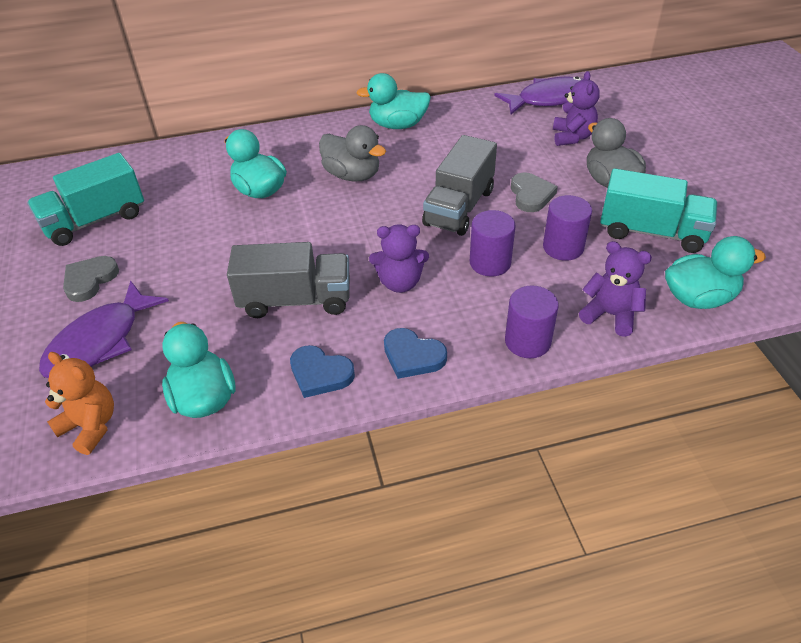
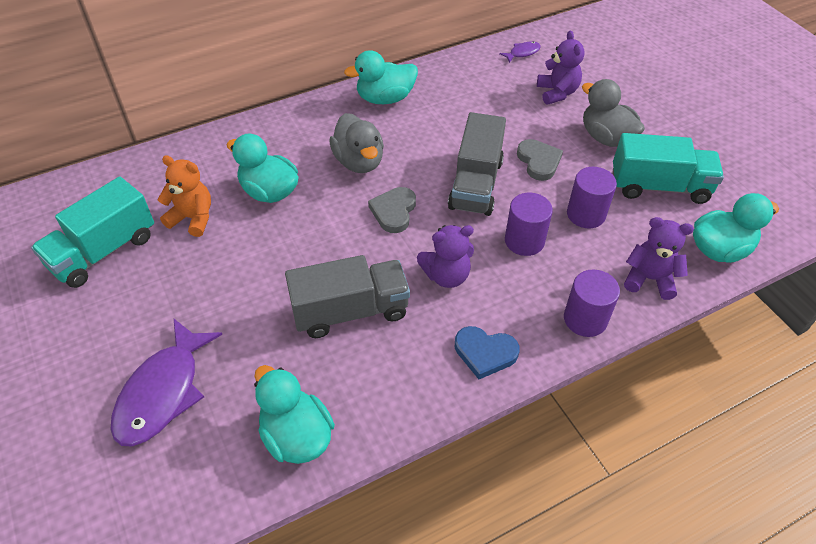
camera: 15 degrees left, 5 degrees up
(90, 280) = (124, 323): grey heart -> grey heart (394, 211)
(90, 426) = (190, 489): orange teddy bear -> orange teddy bear (193, 218)
(320, 374) = (403, 388): blue heart -> none
(352, 175) = (359, 162): grey duck -> grey duck turned 45 degrees clockwise
(549, 99) = (522, 53): purple fish -> purple fish, size x0.45

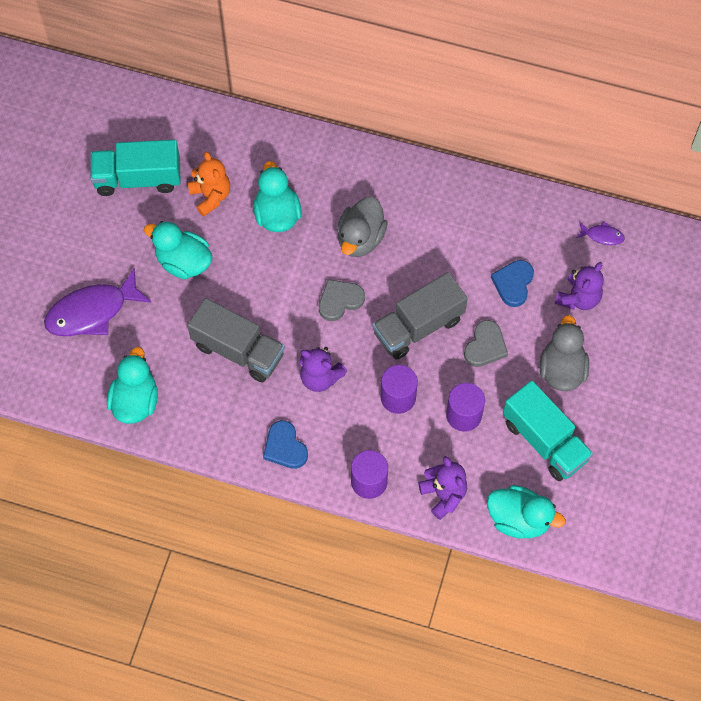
camera: 45 degrees right, 15 degrees up
(385, 98) = (441, 194): turquoise duck -> turquoise duck (183, 262)
(505, 114) = (513, 284): none -> blue heart

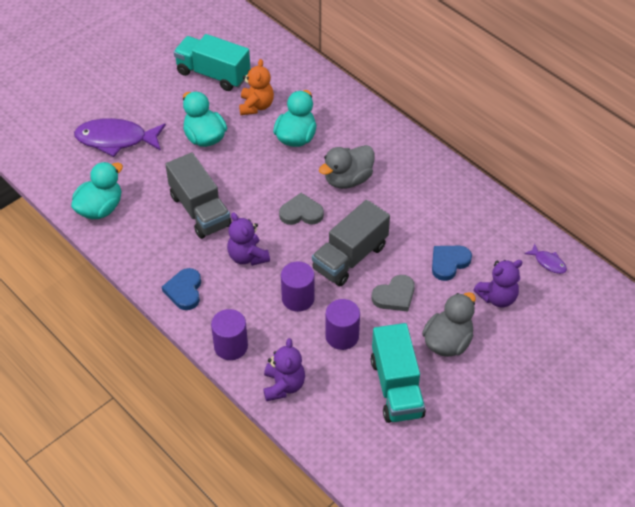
camera: 30 degrees right, 15 degrees down
(418, 326) = (350, 257): grey truck -> grey truck turned 45 degrees counterclockwise
(519, 519) = (333, 435): turquoise duck -> none

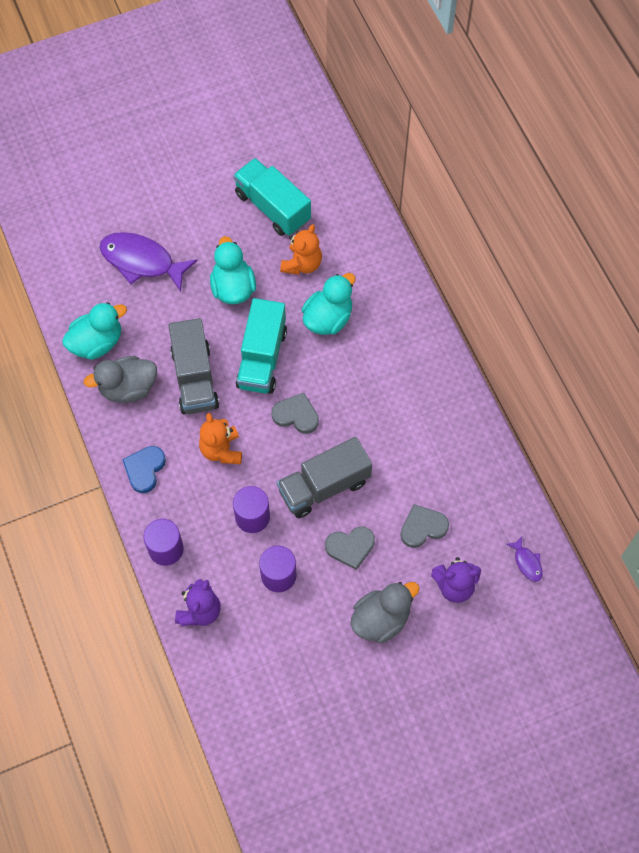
camera: 20 degrees right, 15 degrees up
(247, 256) = (221, 450): purple teddy bear -> orange teddy bear
(348, 179) = (361, 390): grey duck -> grey duck (128, 388)
(396, 387) = (308, 652): turquoise truck -> turquoise truck (262, 358)
(449, 263) = (423, 527): blue heart -> grey heart

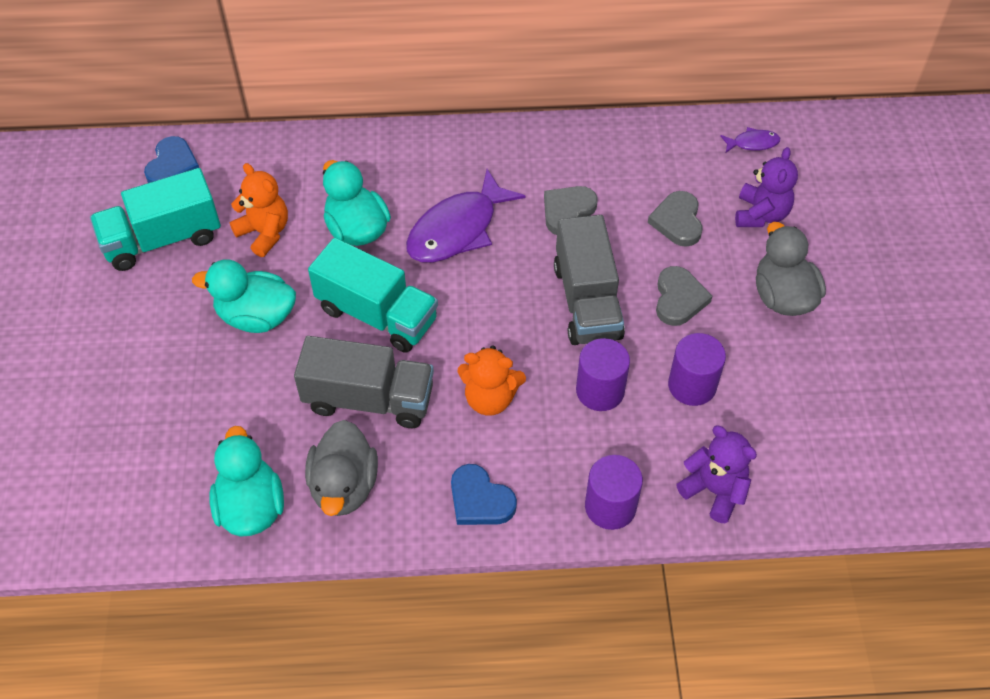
camera: 70 degrees left, 10 degrees down
(141, 261) = (152, 412): purple fish -> purple fish (457, 229)
(296, 415) = (476, 301): grey heart -> grey heart (567, 211)
(336, 185) = (172, 166): none -> blue heart

